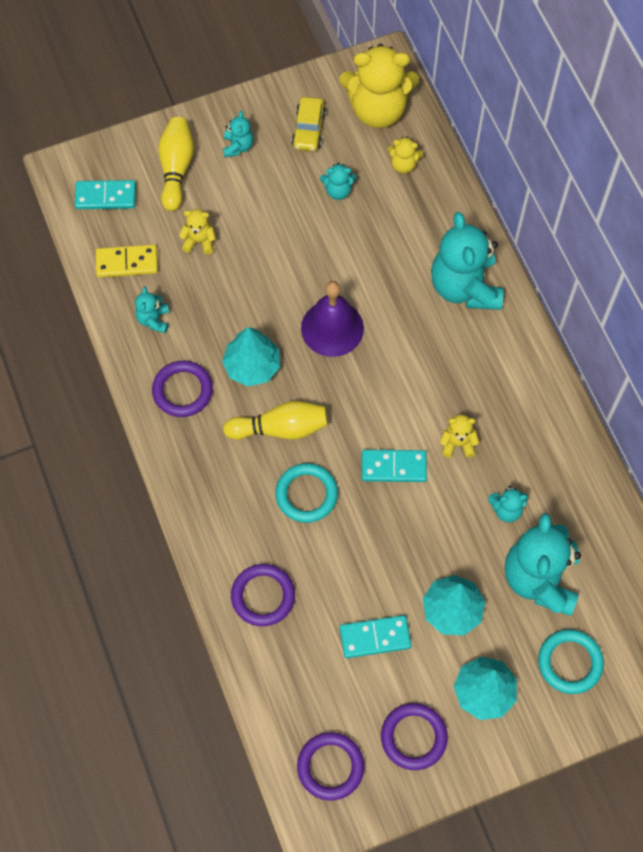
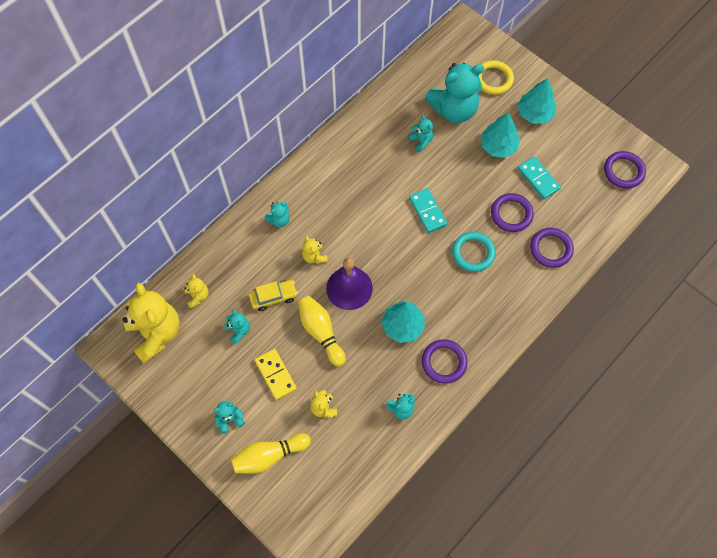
camera: 115 degrees left, 0 degrees up
(106, 196) = (317, 498): turquoise domino -> none
(127, 262) = (365, 451): yellow domino -> yellow domino (275, 375)
(280, 428) = (437, 288): yellow bowling pin -> yellow bowling pin (321, 332)
(308, 129) = (193, 374): yellow car -> yellow car (273, 297)
(413, 737) = (581, 137): purple ring -> purple ring (511, 214)
(457, 444) = (393, 182): yellow teddy bear -> yellow teddy bear (314, 256)
(465, 287) = (279, 220): turquoise teddy bear -> turquoise teddy bear, size x0.45
(570, 662) = (493, 79): turquoise ring -> yellow ring

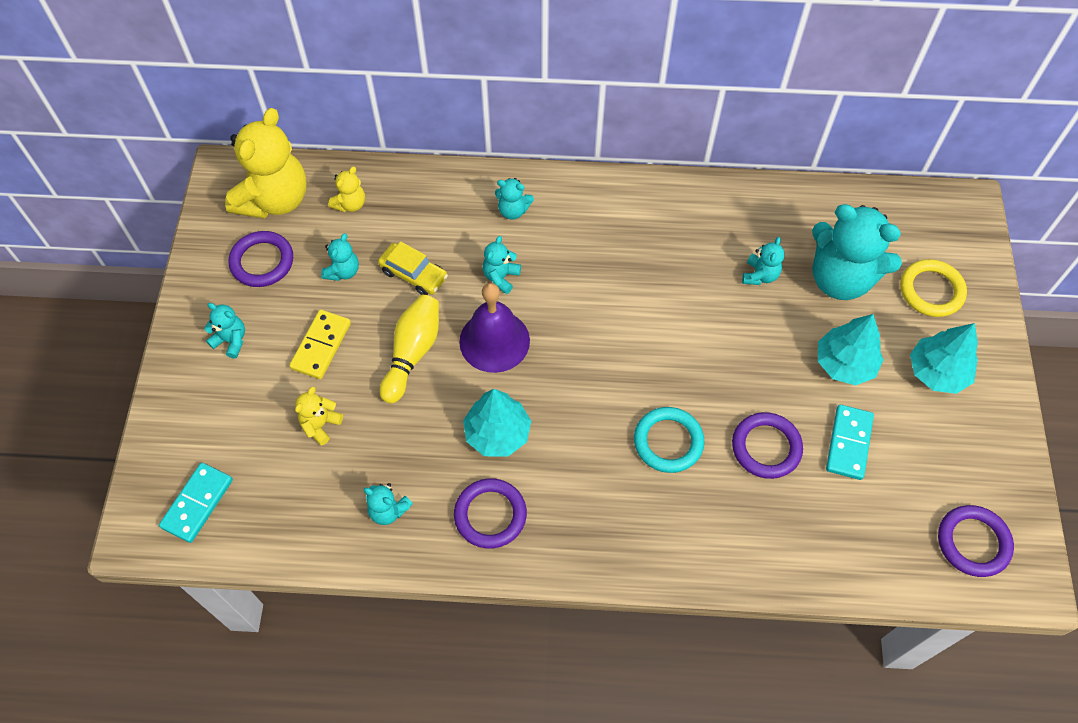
camera: 50 degrees right, 5 degrees down
(269, 456) = (218, 412): yellow bowling pin -> none
(314, 256) = (501, 277): yellow teddy bear -> turquoise teddy bear
(427, 211) = (674, 350): turquoise domino -> turquoise domino (197, 503)
(551, 249) = (764, 531): purple ring -> purple ring (262, 261)

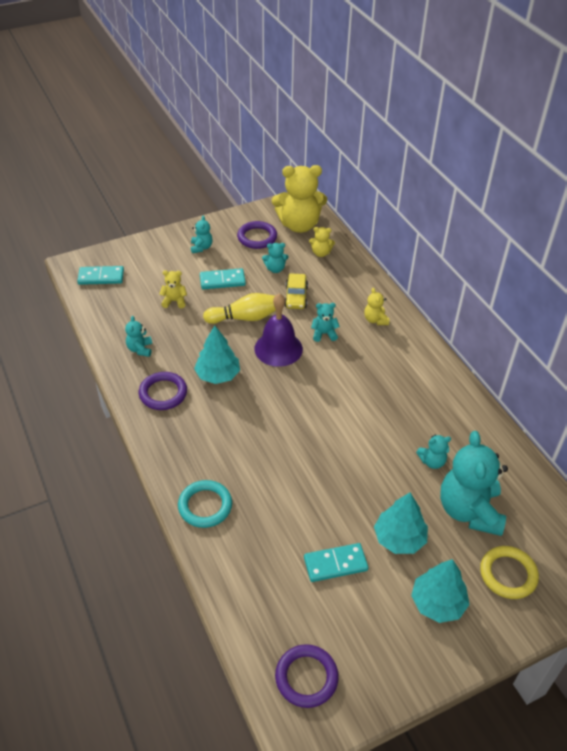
camera: 60 degrees right, 15 degrees down
(321, 346) = (222, 281): yellow domino -> turquoise domino
(513, 210) = (375, 320): turquoise teddy bear -> yellow teddy bear
(668, 442) = (267, 459): turquoise ring -> turquoise ring (205, 506)
(766, 447) = (299, 515): purple ring -> none

